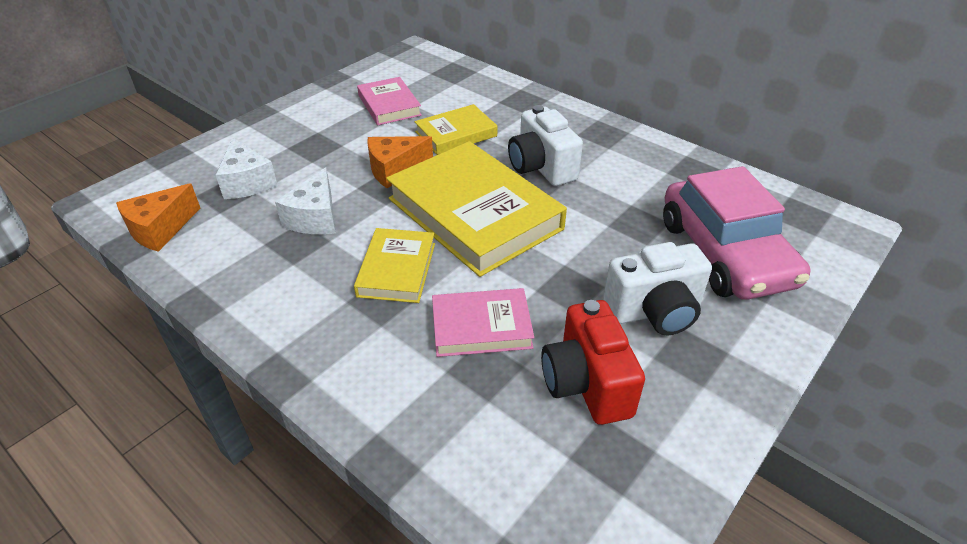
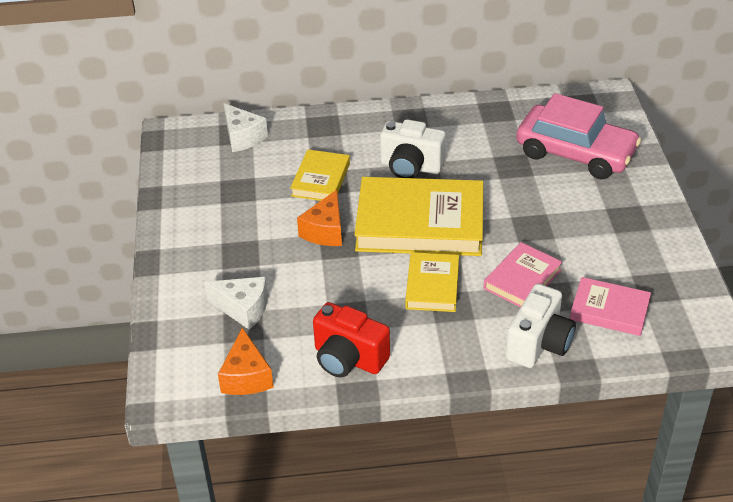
camera: 45 degrees left, 0 degrees up
(315, 218) = (332, 295): white cheese -> white cheese (242, 137)
(389, 105) = (236, 189): pink book -> pink book (609, 310)
(396, 269) = (432, 286): yellow book -> yellow book turned 45 degrees clockwise
(586, 383) = (605, 266): red camera -> red camera (348, 359)
(654, 311) = (586, 209): white camera -> white camera (539, 344)

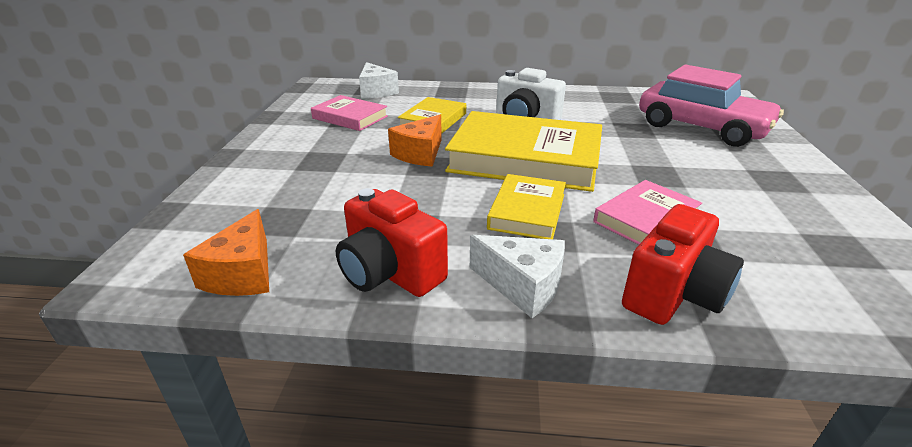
camera: 10 degrees right, 10 degrees down
(243, 308) = (291, 204): white cheese -> white cheese (522, 286)
(539, 344) = (673, 294): white camera -> red camera
(609, 310) = (778, 267): pink book -> pink book (350, 117)

